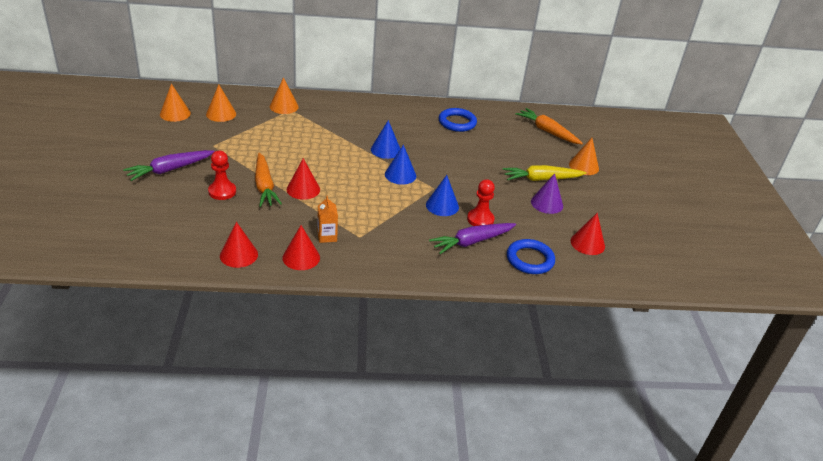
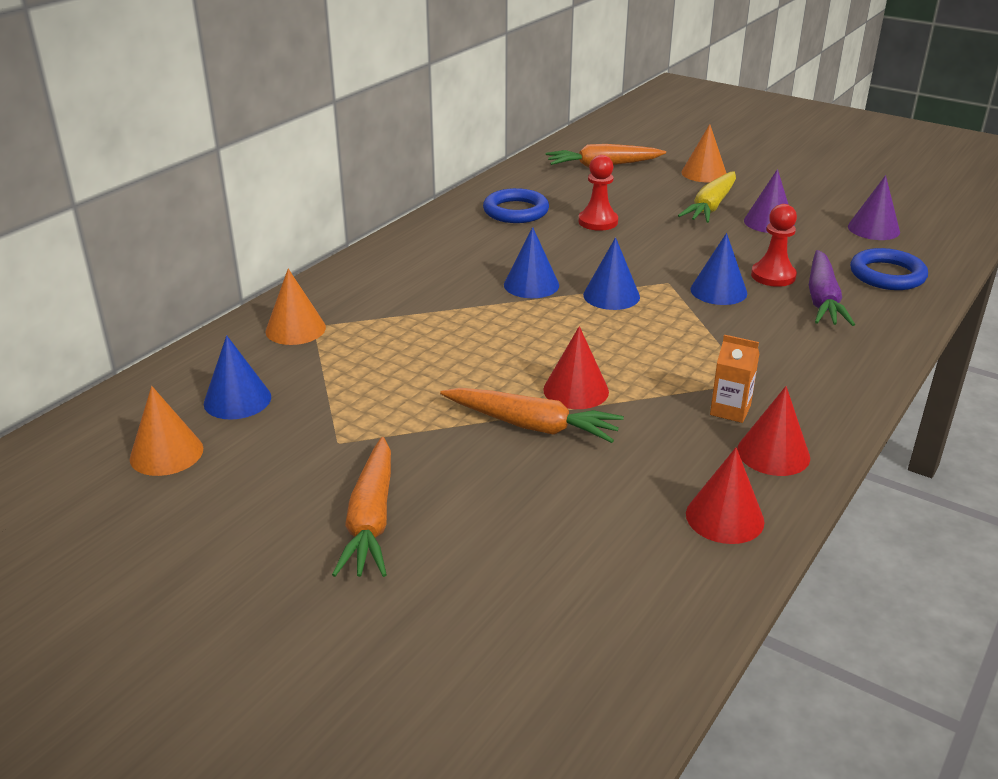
camera: 50 degrees left, 5 degrees down
(169, 170) = (371, 520): purple carrot -> orange carrot
(221, 114) = (237, 400): orange cone -> blue cone
(222, 191) = (508, 477): red pawn -> red pawn (598, 222)
(587, 243) = (873, 229): red cone -> purple cone

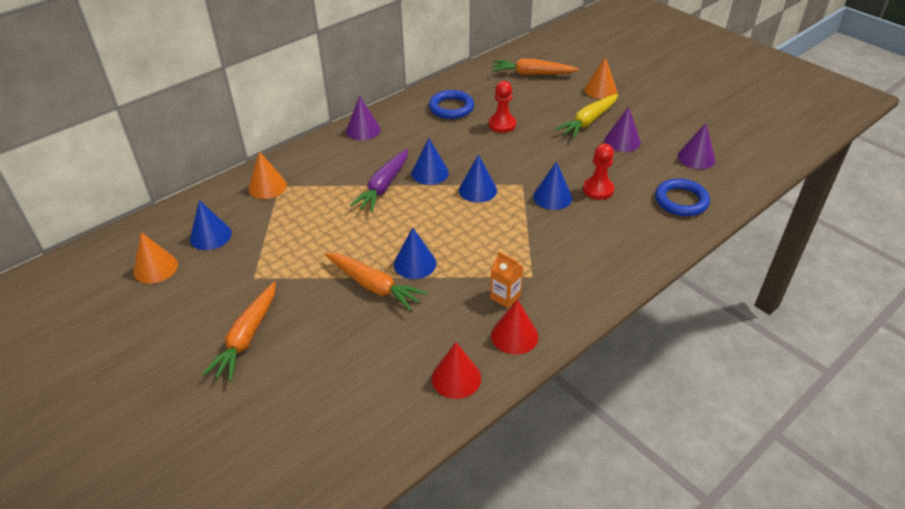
camera: 15 degrees right, 10 degrees up
(403, 248) = (363, 130): none -> purple cone
(576, 390) = (415, 263): red cone -> blue cone
(822, 299) = (621, 215): purple carrot -> purple carrot (383, 186)

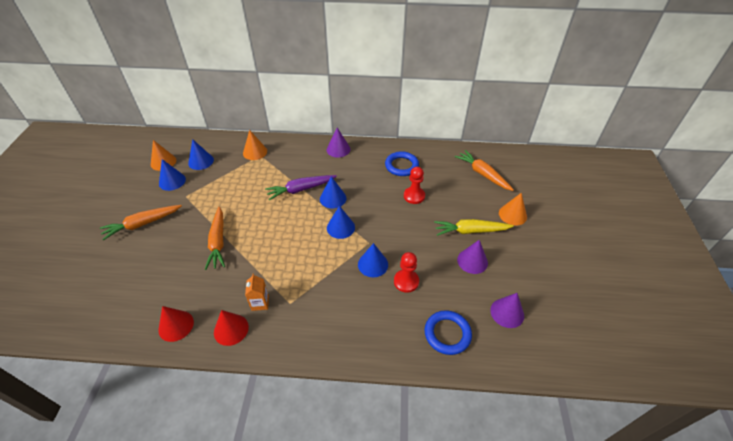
camera: 45 degrees right, 5 degrees up
(415, 263) = (251, 245): blue cone -> blue cone (172, 181)

